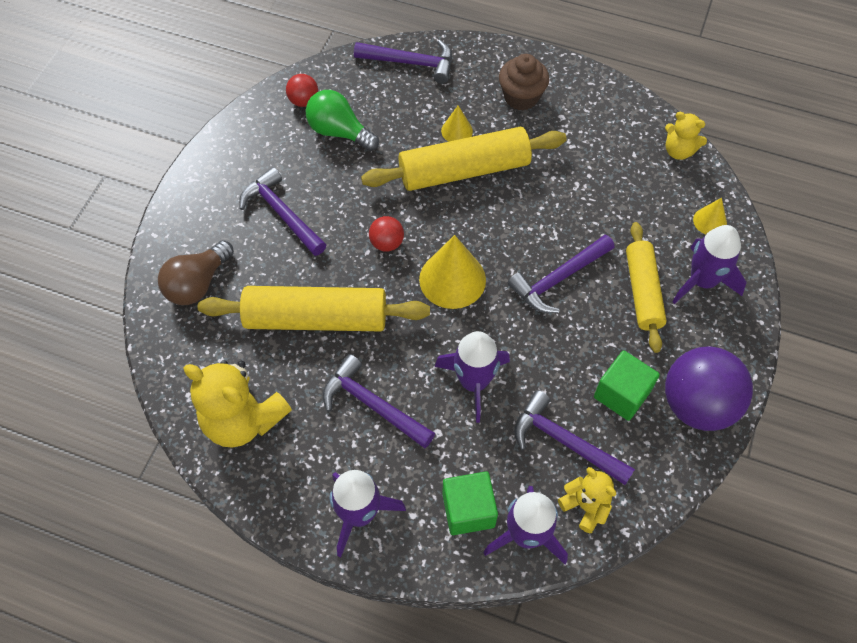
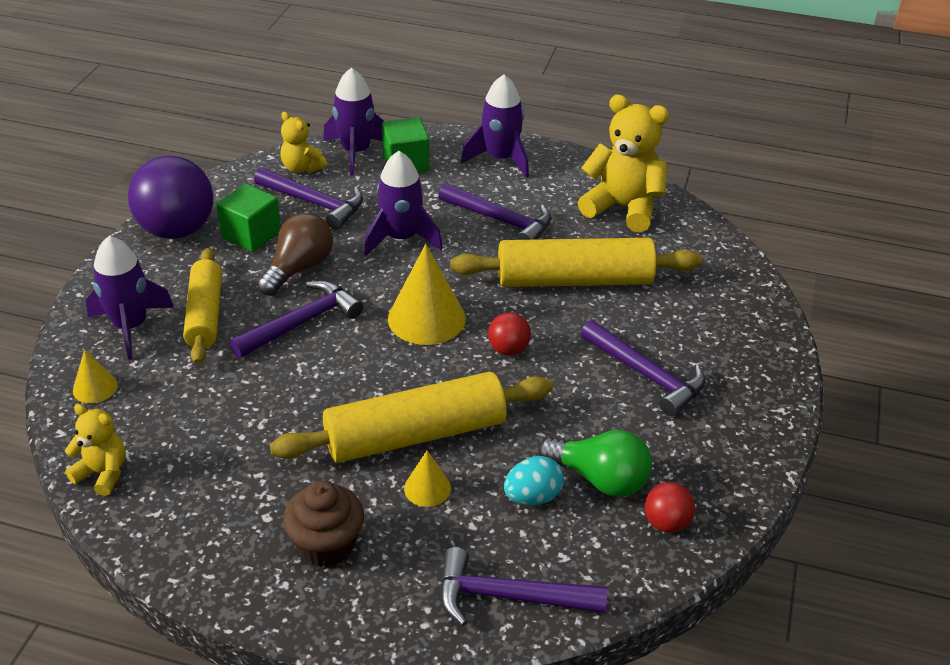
camera: 175 degrees right, 20 degrees down
(198, 284) = (717, 304): brown light bulb -> brown light bulb (299, 268)
(387, 122) = (532, 497): none -> turquoise egg

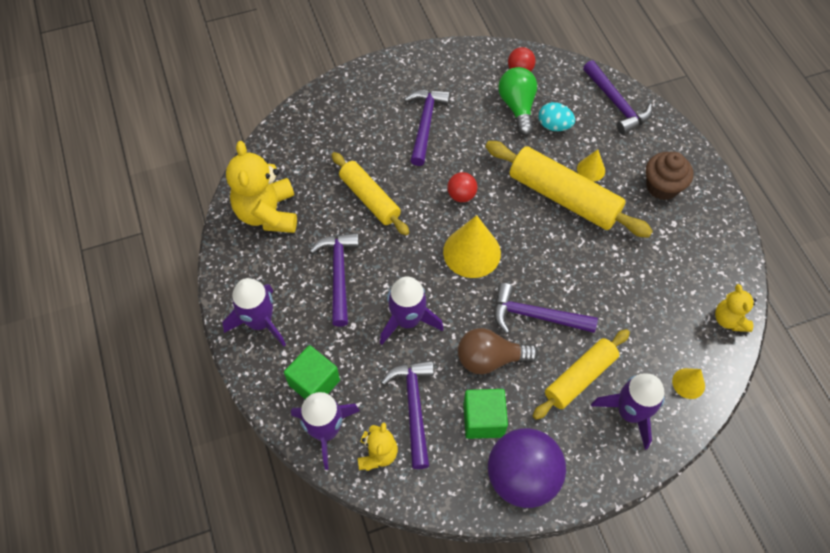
camera: 125 degrees left, 20 degrees up
(574, 280) = (369, 199): yellow rolling pin -> yellow rolling pin, size x0.65

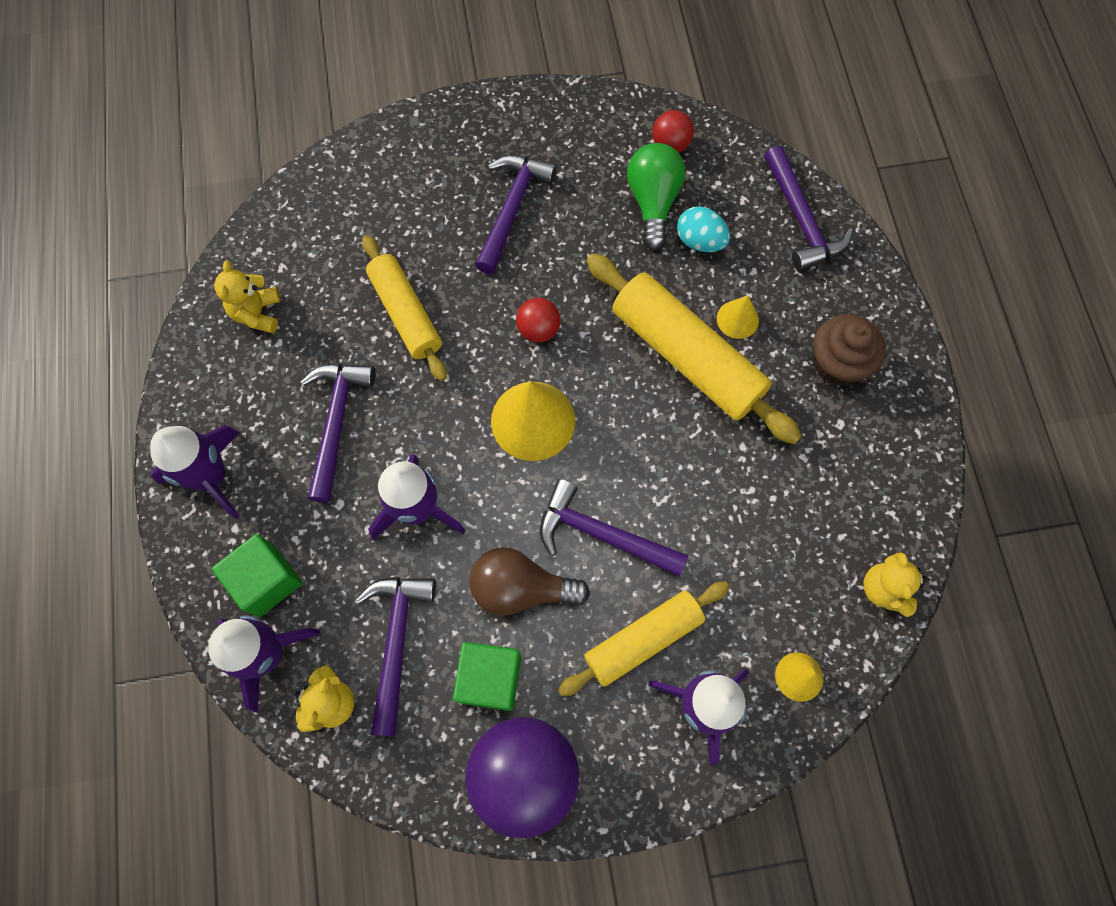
camera: 10 degrees right, 10 degrees up
(268, 213) = (257, 313): yellow teddy bear -> yellow teddy bear, size x0.55

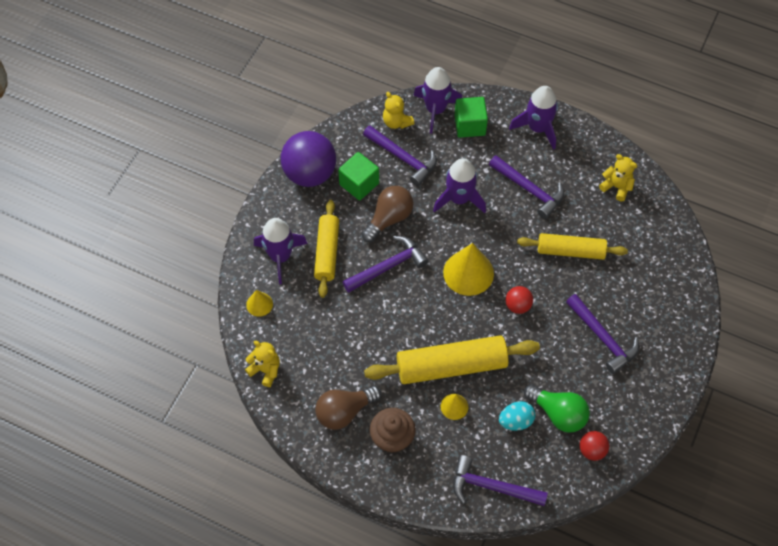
camera: 125 degrees right, 10 degrees down
(853, 443) = (344, 412): none -> brown light bulb

